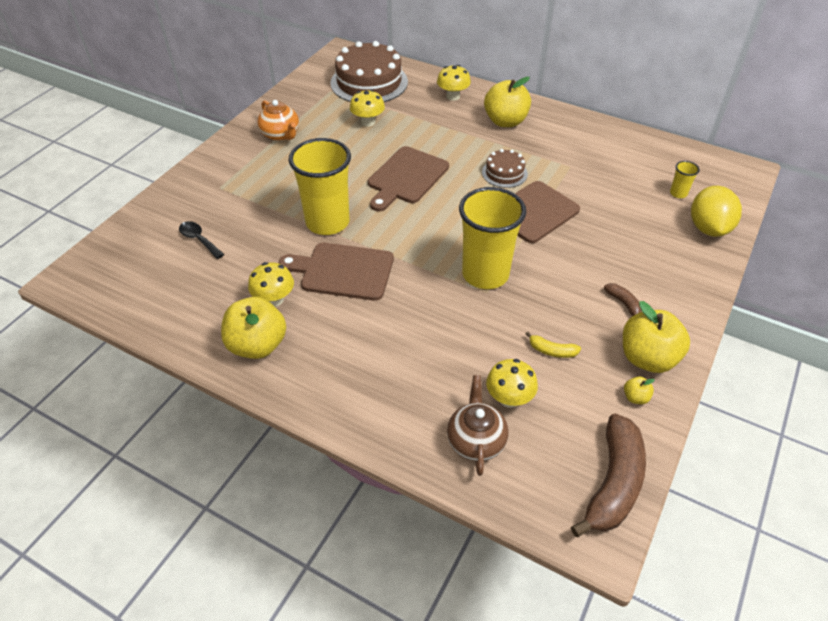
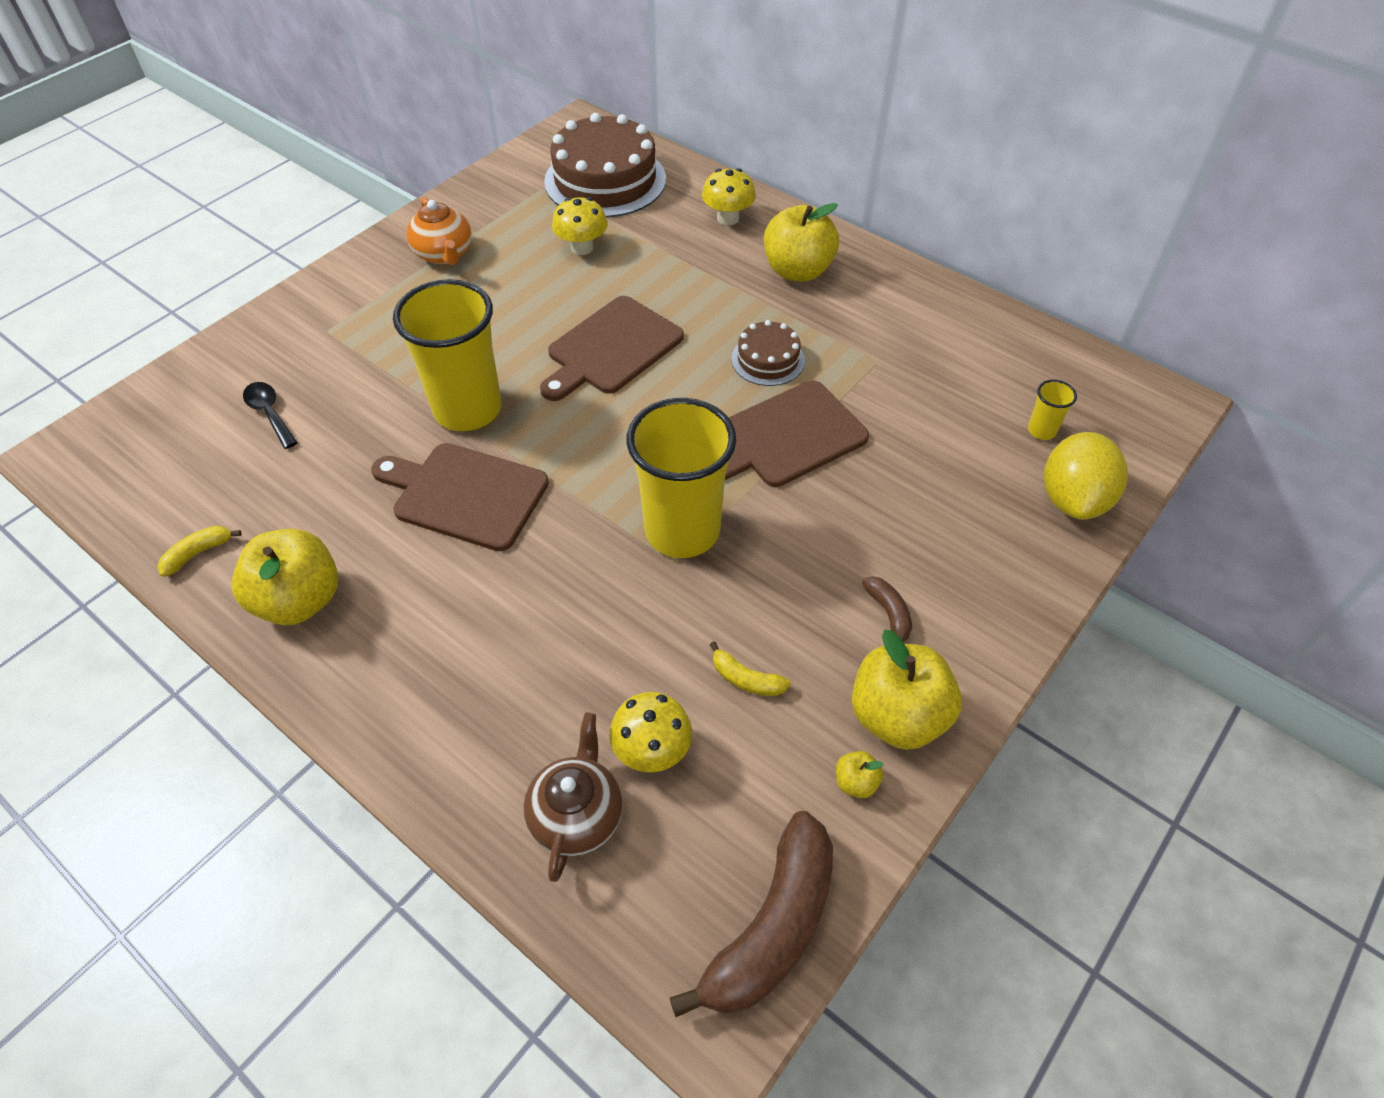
camera: 10 degrees right, 5 degrees up
(180, 327) = (198, 553): none -> yellow banana
(274, 299) = (348, 528): yellow mushroom -> none

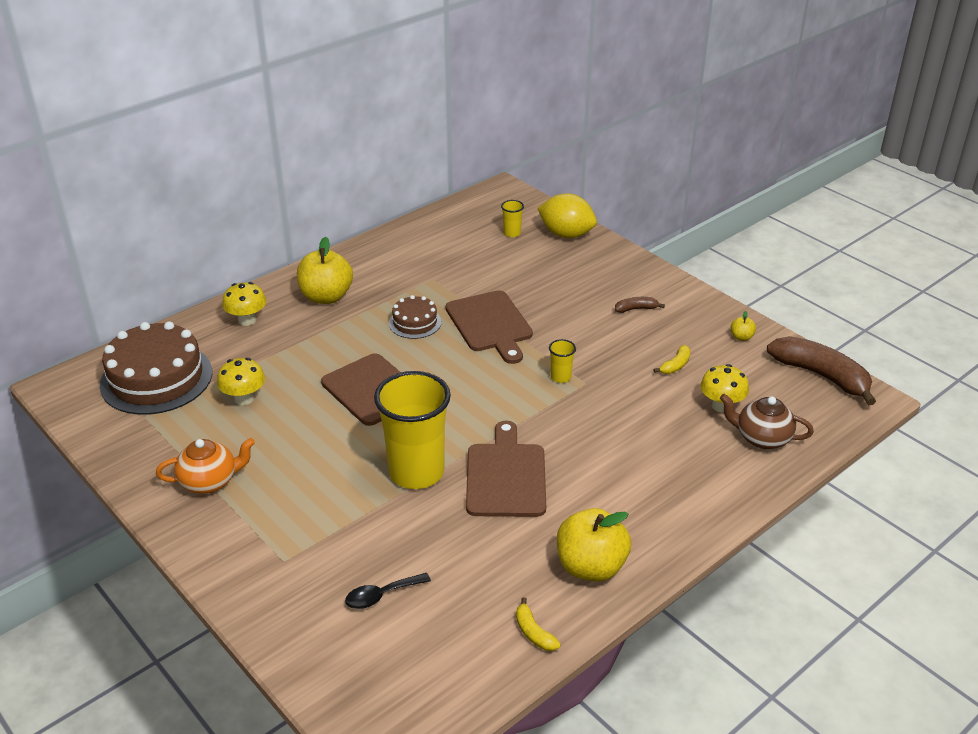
camera: 80 degrees left, 15 degrees down
(465, 494) = (506, 476): brown cutting board -> brown cutting board turned 150 degrees clockwise
(682, 531) = (560, 377): yellow cup -> yellow cup, size x0.41
(897, 716) = (702, 317): yellow apple -> none

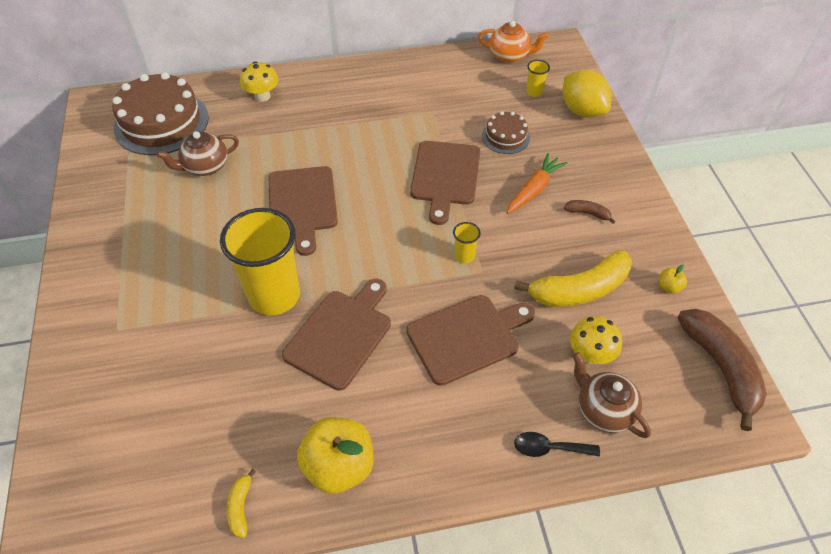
camera: 30 degrees right, 15 degrees up
(210, 481) = (125, 231): orange teapot -> orange teapot (510, 56)
(244, 398) = (205, 167): yellow mushroom -> brown teapot
(326, 297) = (336, 97): yellow apple -> none
(381, 595) = (157, 401): black spoon -> black spoon (549, 448)
(415, 322) = (385, 149): brown cake -> brown cake (505, 137)
(576, 307) = (534, 189): none -> orange carrot
(615, 434) = (467, 337): none -> brown cutting board
(675, 365) = (579, 290): yellow banana -> yellow banana, size x2.23

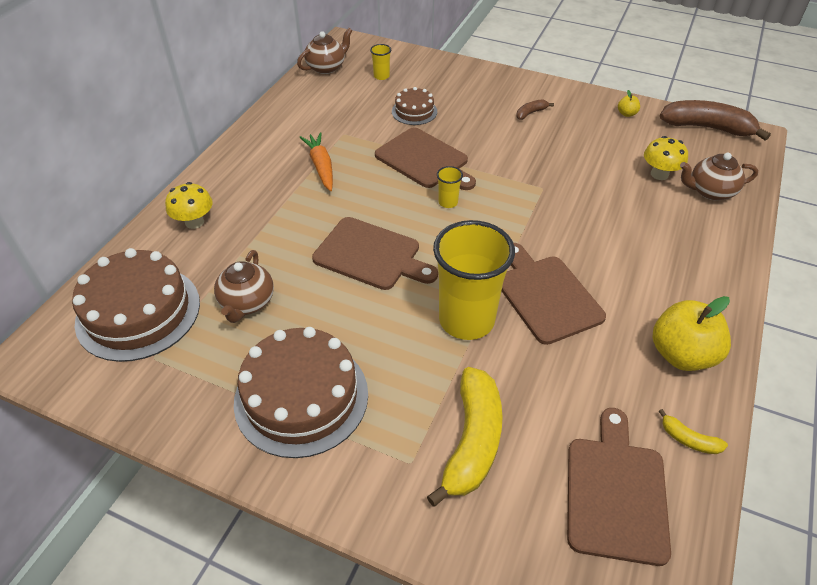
camera: 55 degrees left, 5 degrees down
(140, 241) = (301, 397): none -> brown cake
(464, 256) = (519, 189): yellow cup -> yellow cup (448, 202)
(467, 337) = (601, 225): brown cutting board -> brown cutting board (616, 492)
(510, 56) = (326, 67): orange teapot -> brown teapot
(534, 189) = (483, 125): orange carrot -> orange carrot (321, 166)
(549, 448) = (727, 232): black spoon -> none
(579, 290) = (598, 151): yellow banana -> yellow banana (472, 441)
(582, 111) = (427, 66): yellow lemon -> none

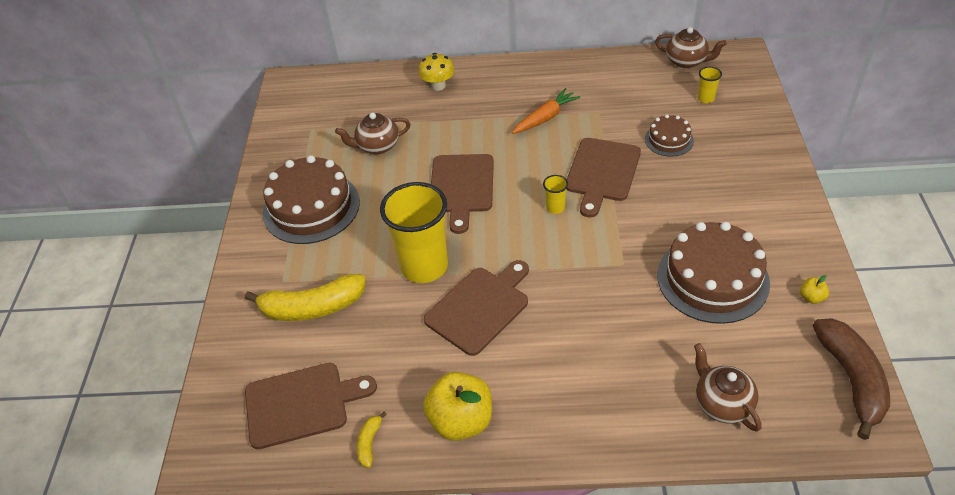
camera: 70 degrees right, 0 degrees up
(138, 312) = (343, 103): brown cake -> brown cake (712, 279)
(530, 113) = (740, 219): brown banana -> none
(659, 174) = (718, 351): yellow mushroom -> none

